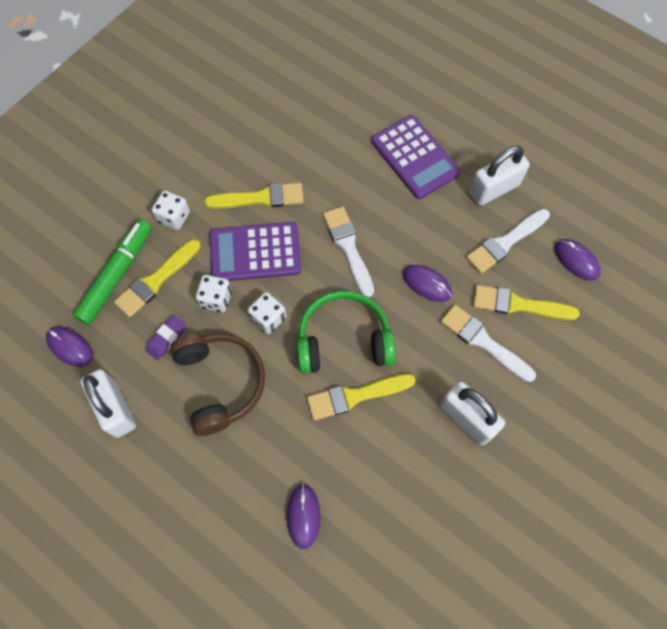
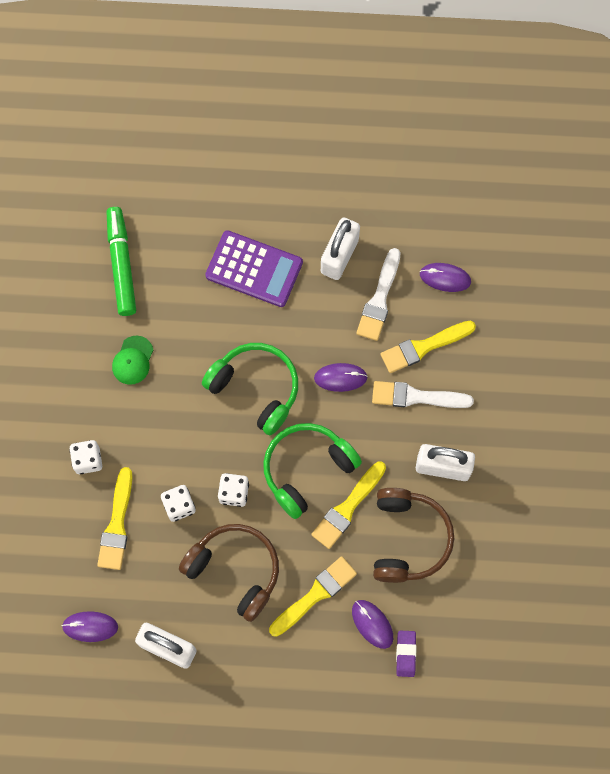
camera: 35 degrees left, 5 degrees up
(117, 275) = (80, 542): green marker -> green marker (122, 264)
(166, 338) = (164, 565): purple eraser -> purple eraser (406, 654)
(255, 252) = (181, 444): purple calculator -> none
(260, 198) = (149, 394): yellow brush -> yellow brush (315, 595)
(267, 166) = (133, 360): none -> green cap
(348, 248) = (255, 389): white brush -> green headphones
(390, 461) = (408, 539): none -> brown headphones

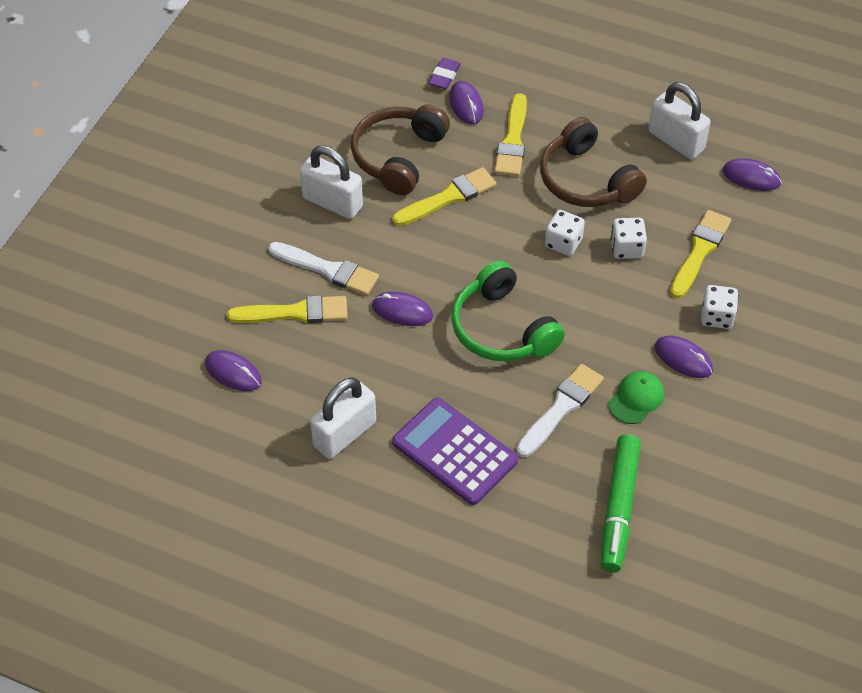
camera: 160 degrees left, 20 degrees down
(105, 410) = (683, 359): none -> purple mouse
(307, 469) = (476, 240): green headphones -> none
(315, 595) = (512, 140): yellow brush -> yellow brush turned 60 degrees counterclockwise
(379, 299) = (320, 374): white brush -> white brush (561, 408)

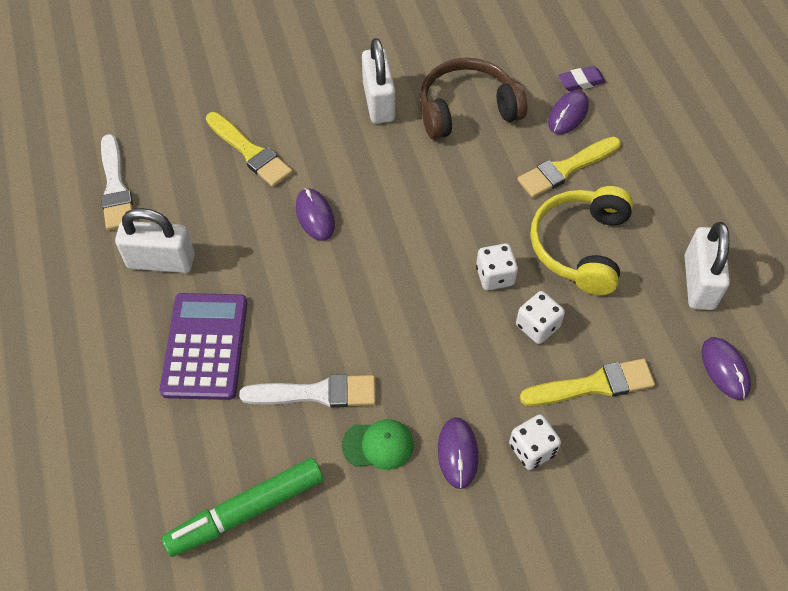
camera: 50 degrees right, 5 degrees up
(233, 373) = (160, 155): purple mouse -> none
(327, 270) = (310, 143): white brush -> white brush (115, 187)
(448, 197) = (459, 167): yellow brush -> none
(502, 328) = (361, 294): green headphones -> none
(586, 180) = (580, 247): brown headphones -> yellow headphones

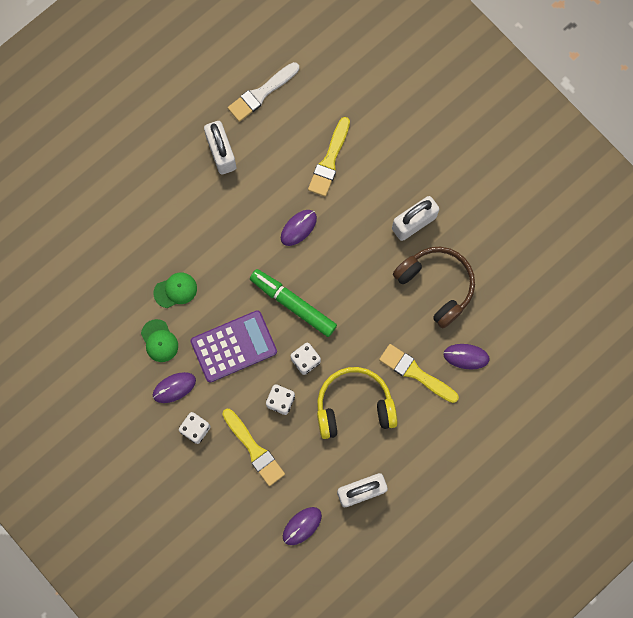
camera: 65 degrees right, 20 degrees up
(205, 346) = (176, 211): purple calculator -> purple calculator (234, 346)
(246, 511) = (89, 288): green marker -> green marker (293, 304)
(316, 393) = (175, 290): white brush -> green cap
(581, 81) = (502, 354): purple eraser -> none

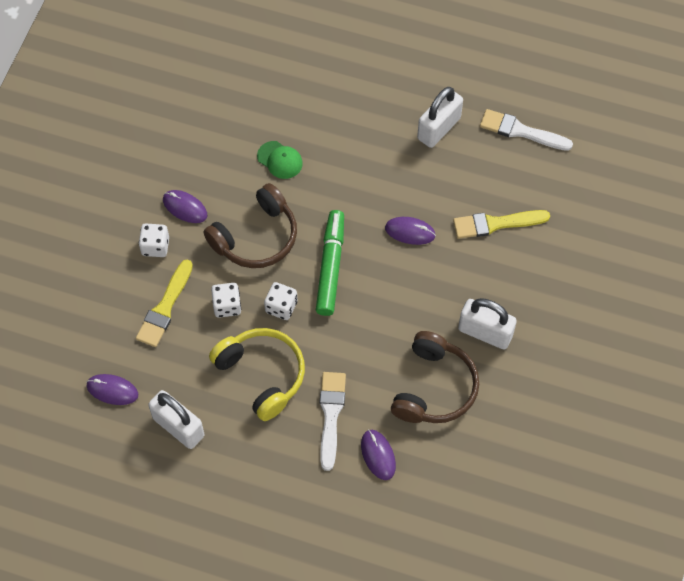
camera: 60 degrees right, 15 degrees down
(159, 341) = (222, 172): green cap -> none
(234, 346) = (256, 237): purple calculator -> brown headphones
(416, 373) = (331, 415): yellow brush -> white brush

